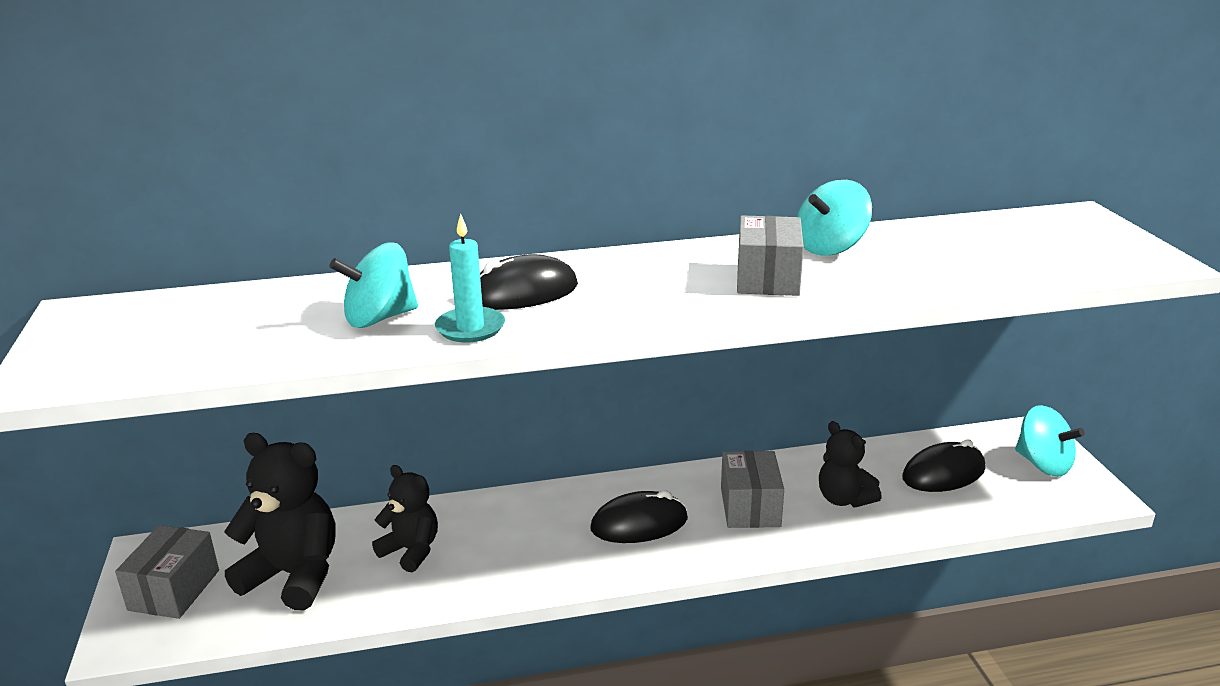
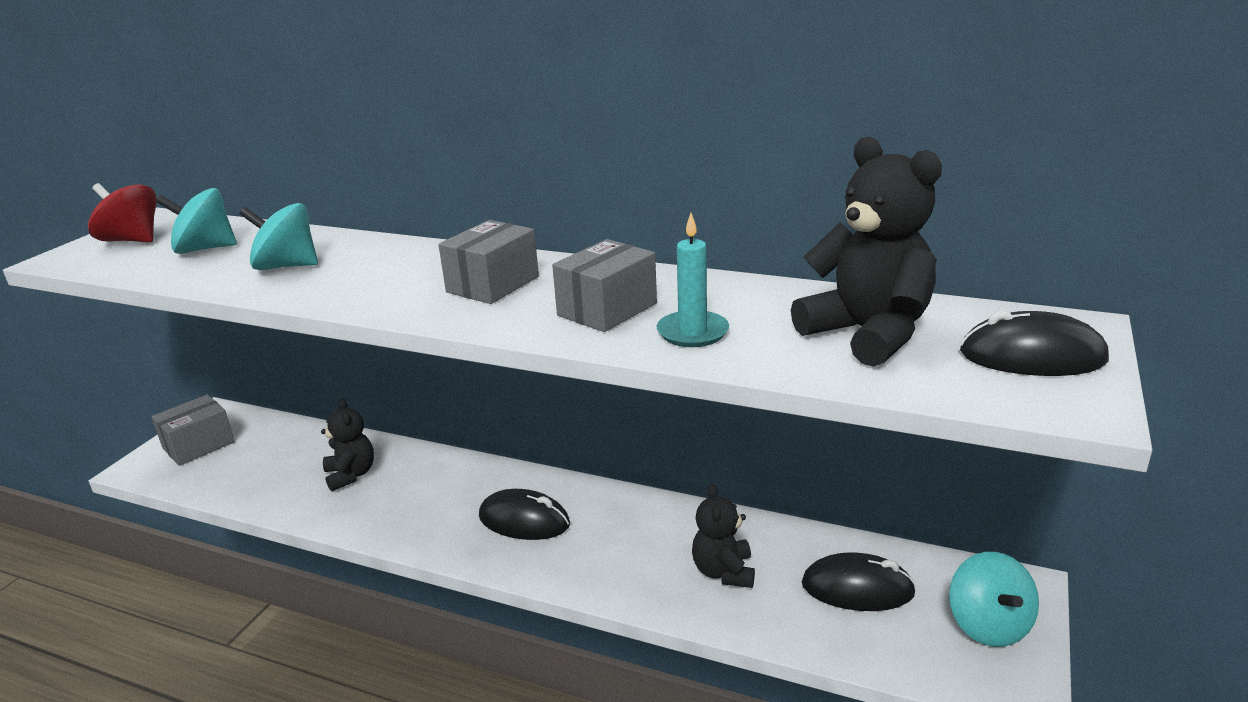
camera: 35 degrees right, 0 degrees up
(104, 340) = (132, 240): none -> red spinning top
(294, 575) = (267, 463): black teddy bear -> black teddy bear (868, 334)
(470, 328) = (323, 289): turquoise candle -> turquoise candle (692, 332)
(523, 293) = (405, 272): black mouse -> black mouse (1032, 356)
(750, 507) = (630, 544): grey box -> grey box (493, 284)
(830, 248) = (719, 295): turquoise spinning top -> turquoise spinning top (205, 249)

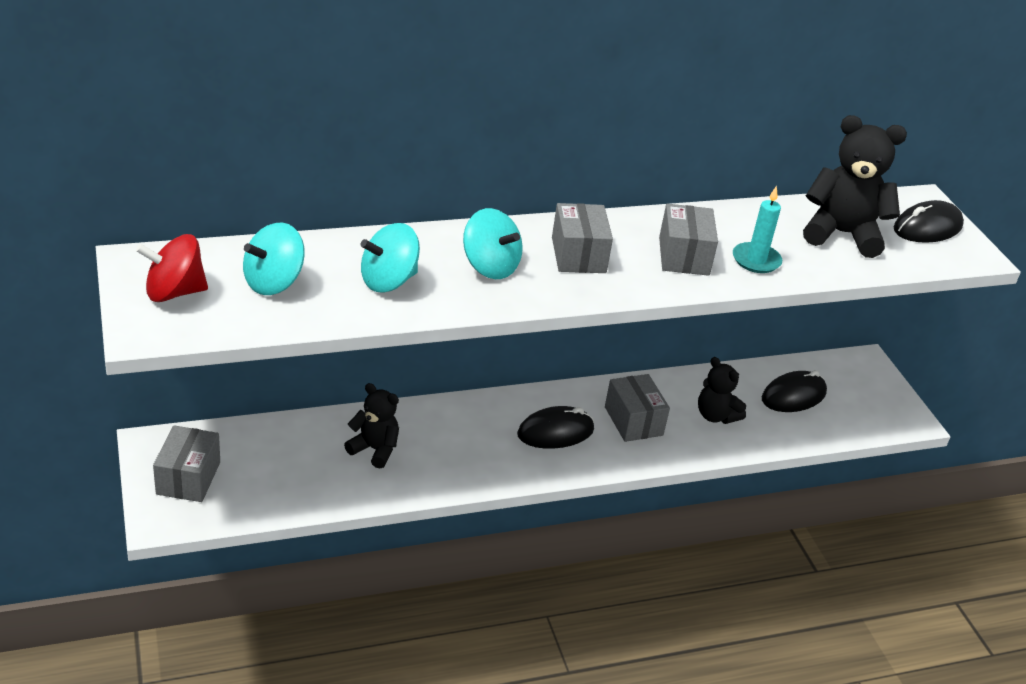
camera: 45 degrees left, 10 degrees up
(619, 541) = (633, 421): none -> grey box
(988, 625) = (871, 391): turquoise spinning top -> turquoise spinning top (490, 267)

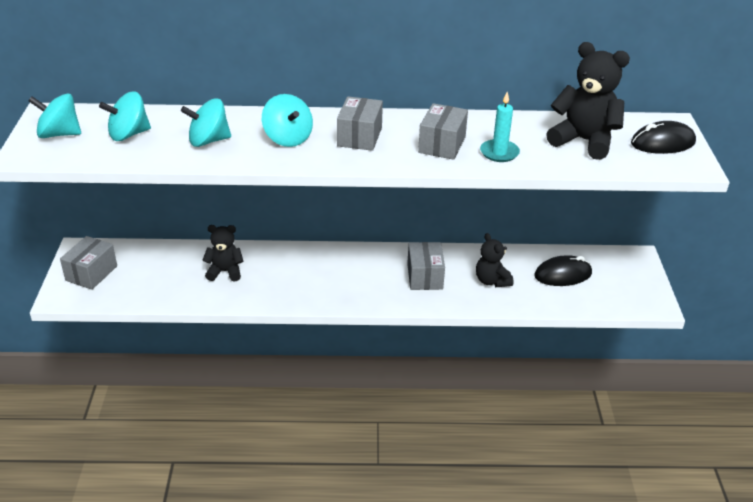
camera: 20 degrees right, 0 degrees up
(174, 292) = (59, 134): red spinning top -> turquoise spinning top
(374, 449) = (225, 271): black teddy bear -> black teddy bear turned 45 degrees counterclockwise
(555, 432) = (361, 276): black mouse -> none

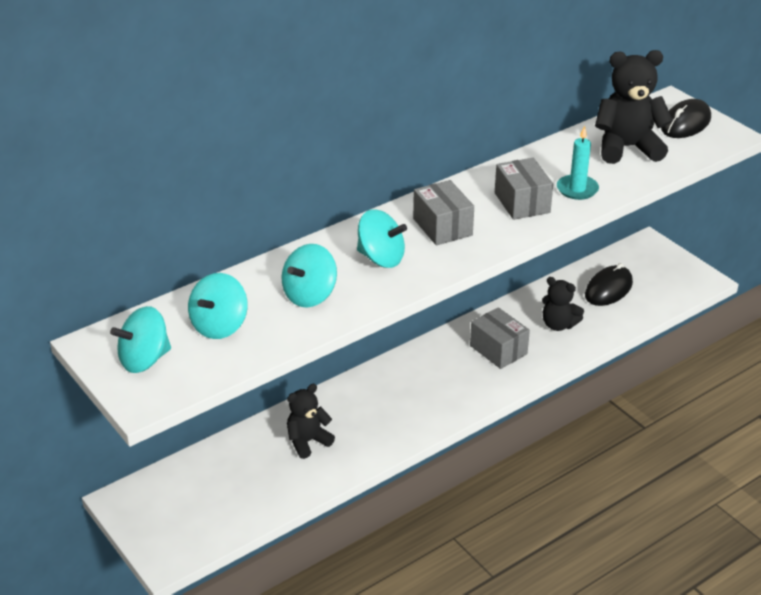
camera: 35 degrees left, 0 degrees up
(91, 273) = (168, 517): grey box -> none

